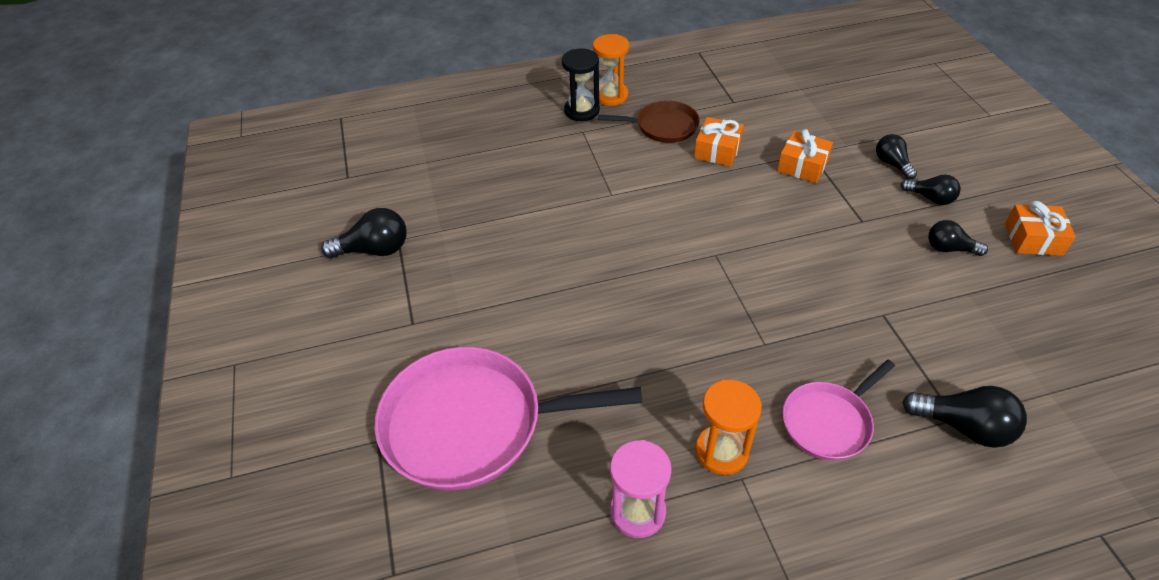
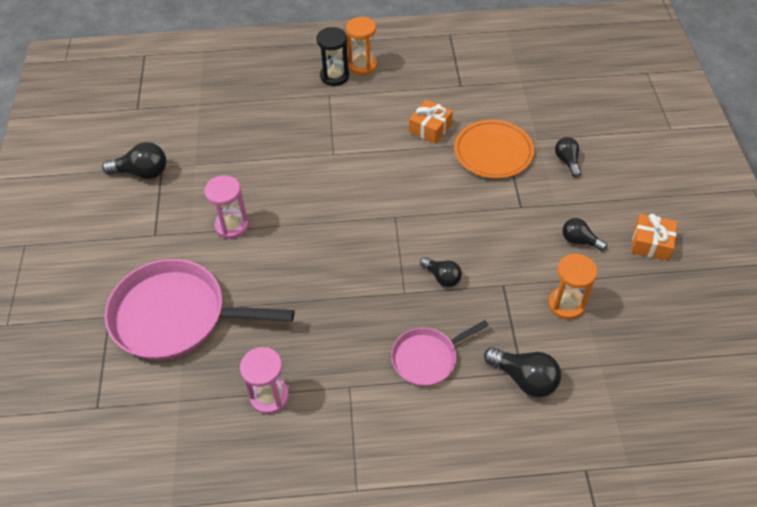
camera: 10 degrees right, 5 degrees up
(512, 296) = (232, 225): none -> pink hourglass
(663, 126) = (395, 100): brown pan -> none
(721, 451) = (342, 365): orange hourglass -> orange hourglass (566, 304)
(802, 166) = (493, 152): orange gift -> orange plate
(930, 198) = (584, 196): black light bulb -> black light bulb (442, 277)

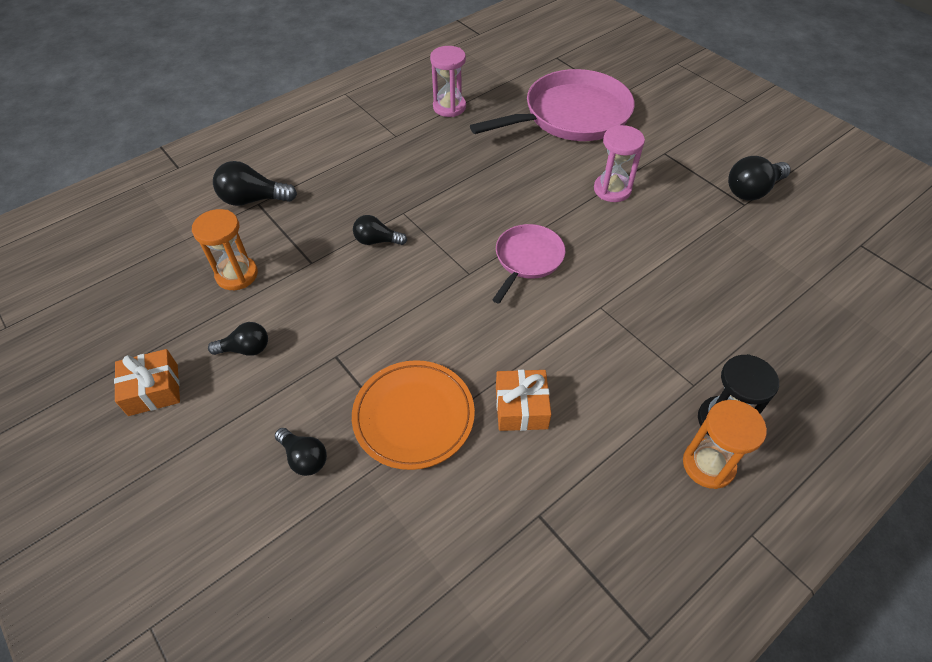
camera: 145 degrees right, 0 degrees up
(427, 358) = (347, 177): pink pan -> pink pan (527, 259)

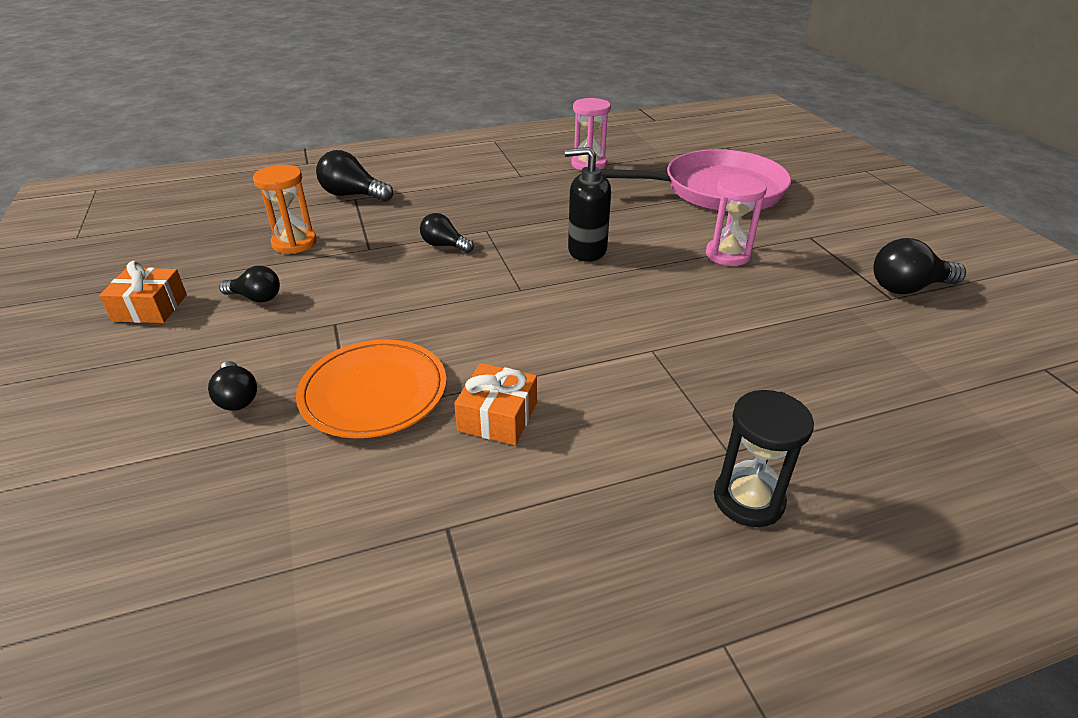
camera: 20 degrees right, 15 degrees down
(500, 214) = (586, 250): none -> black soap dispenser
(527, 259) = (592, 291): pink pan -> none
(708, 465) = (702, 542): orange hourglass -> none

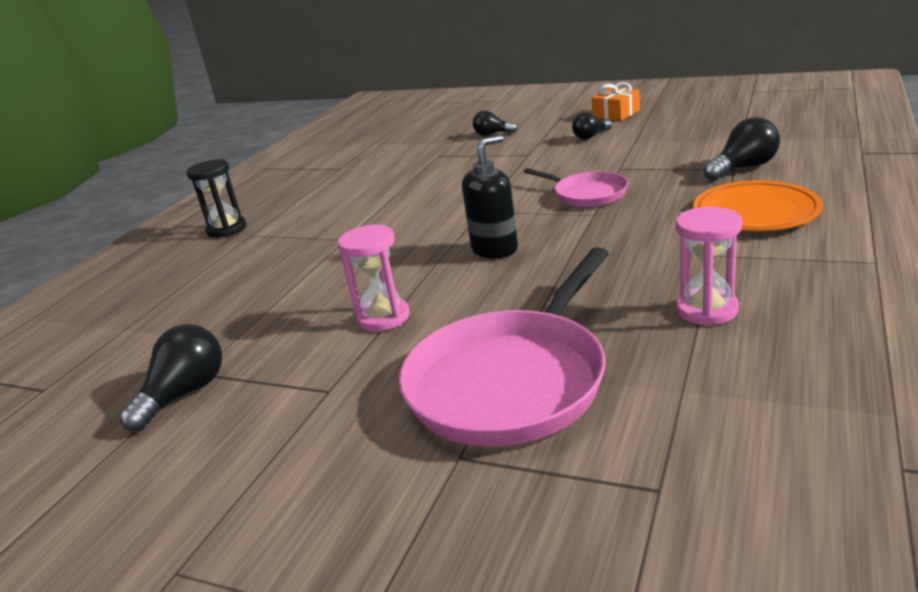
camera: 135 degrees right, 10 degrees down
(294, 243) = (662, 146): orange hourglass -> none
(374, 393) = (445, 160): orange plate -> orange plate (755, 212)
(444, 245) = (587, 194): black light bulb -> pink pan
(498, 417) = (377, 185): orange gift -> none

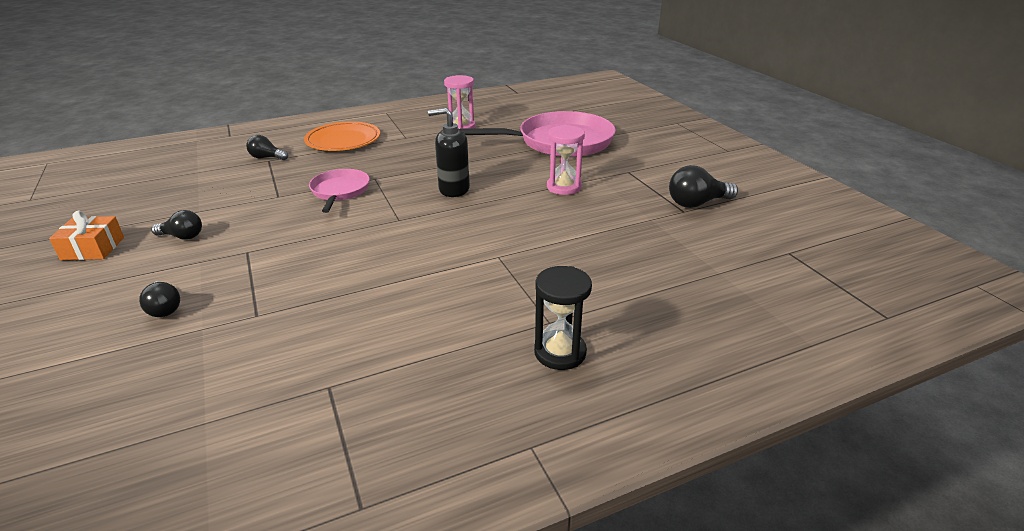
camera: 140 degrees left, 5 degrees up
(743, 168) = (267, 158): black light bulb -> black light bulb, size x0.65

